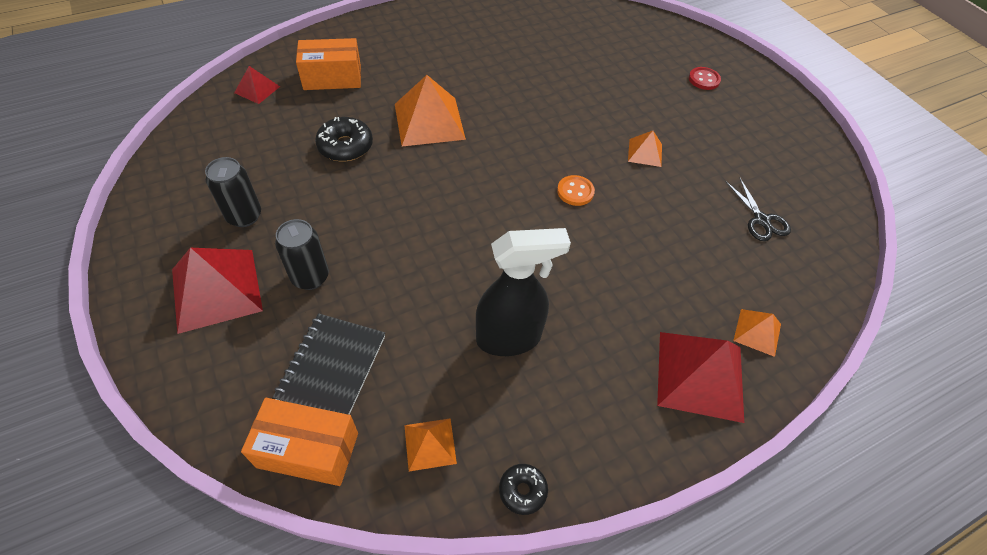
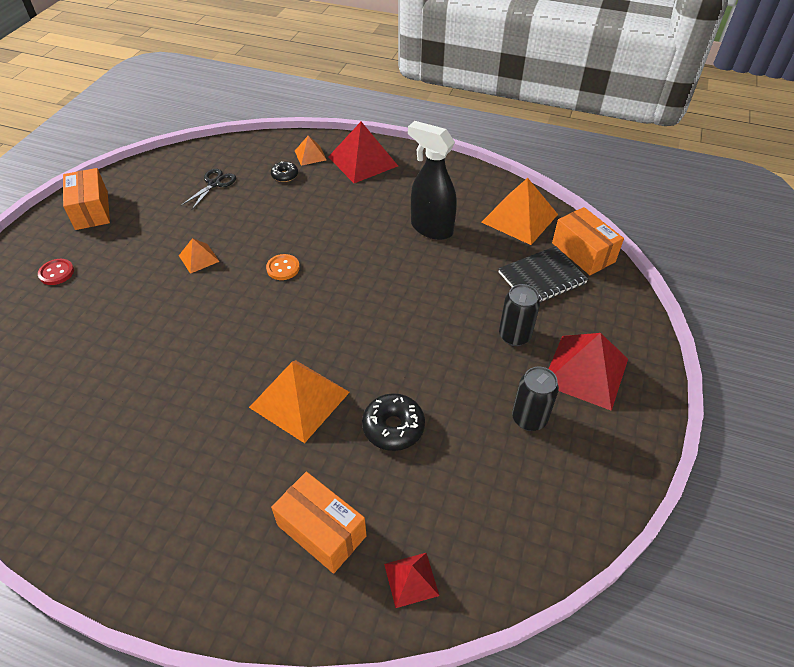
camera: 130 degrees left, 5 degrees down
(430, 444) = (519, 218): orange pyramid -> orange pyramid, size x1.93
(522, 491) = (494, 181): black donut -> black donut (285, 175)
(782, 127) = (91, 210): none -> orange box

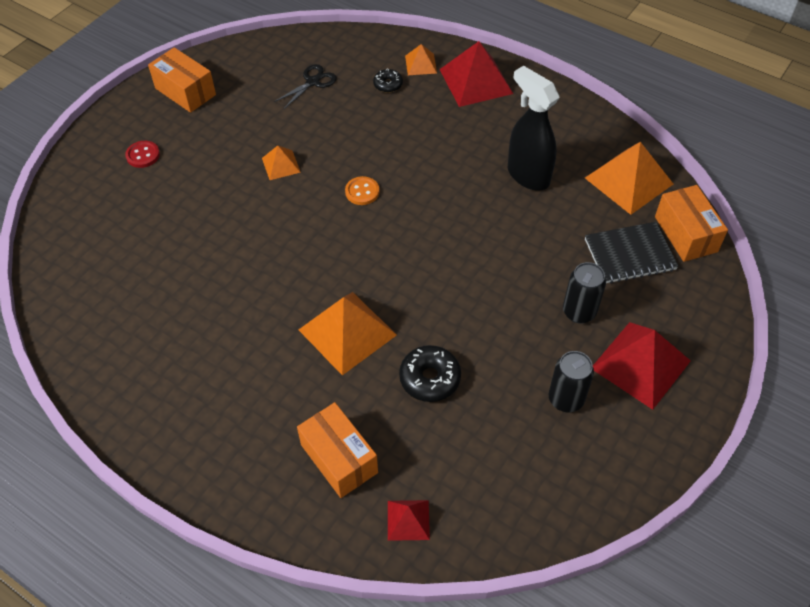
camera: 15 degrees right, 5 degrees up
(91, 210) = (185, 91): orange box -> orange box turned 45 degrees counterclockwise

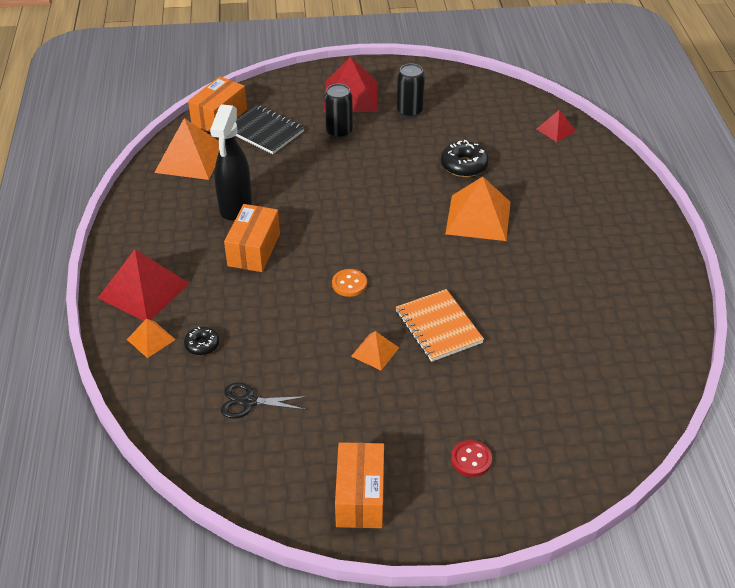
camera: 130 degrees left, 10 degrees down
(261, 214) = (438, 327): none -> orange notebook
(339, 458) = (560, 172): orange box -> orange box (254, 250)

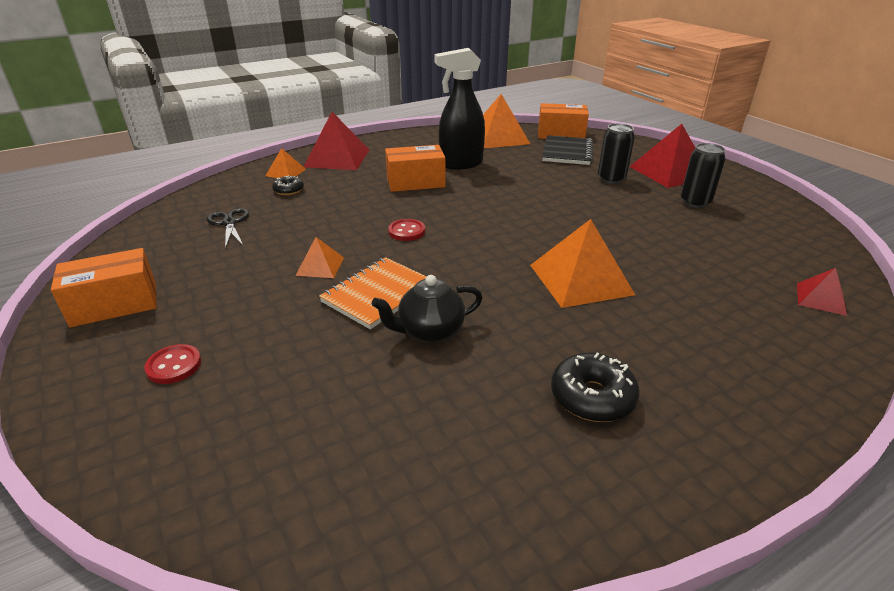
camera: 65 degrees right, 10 degrees down
(349, 284) = (407, 231): orange button -> red button
(464, 166) = (656, 251): black donut -> black donut (592, 397)
(499, 313) = (430, 331): none -> black teapot

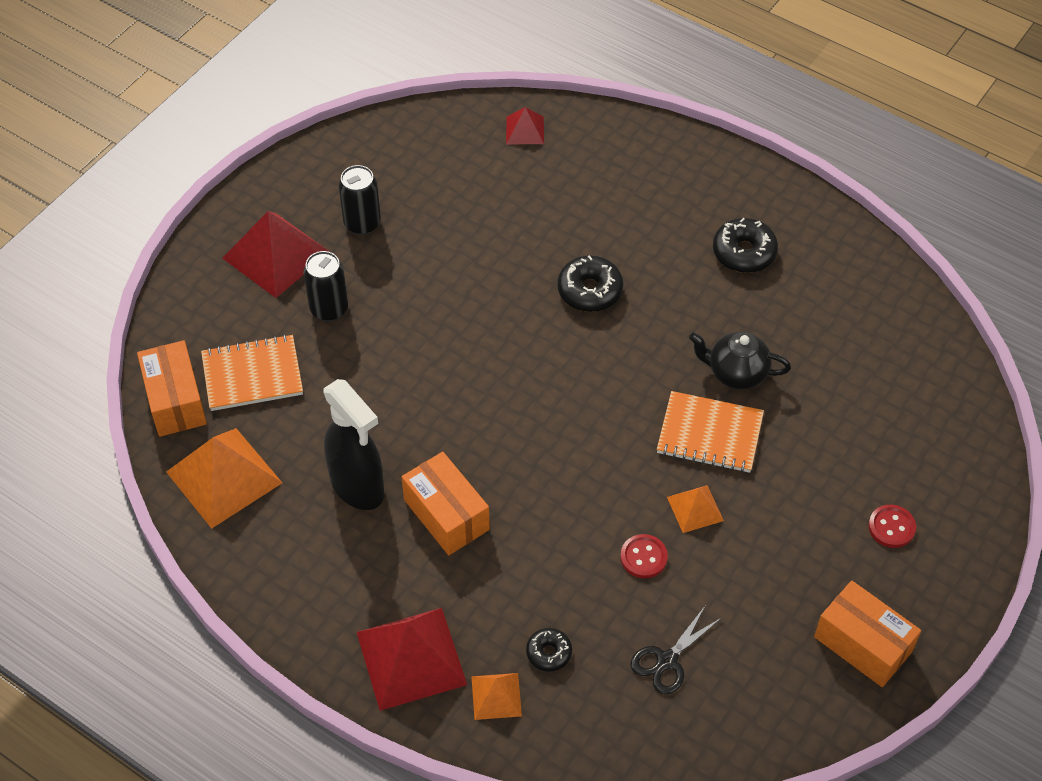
camera: 115 degrees left, 20 degrees up
(407, 231) = (581, 465): red button -> red button (643, 557)
(430, 331) = (736, 373): black teapot -> black teapot turned 150 degrees clockwise
(567, 152) = (252, 375): black notebook -> orange notebook
(580, 279) = (589, 290): orange pyramid -> black donut

